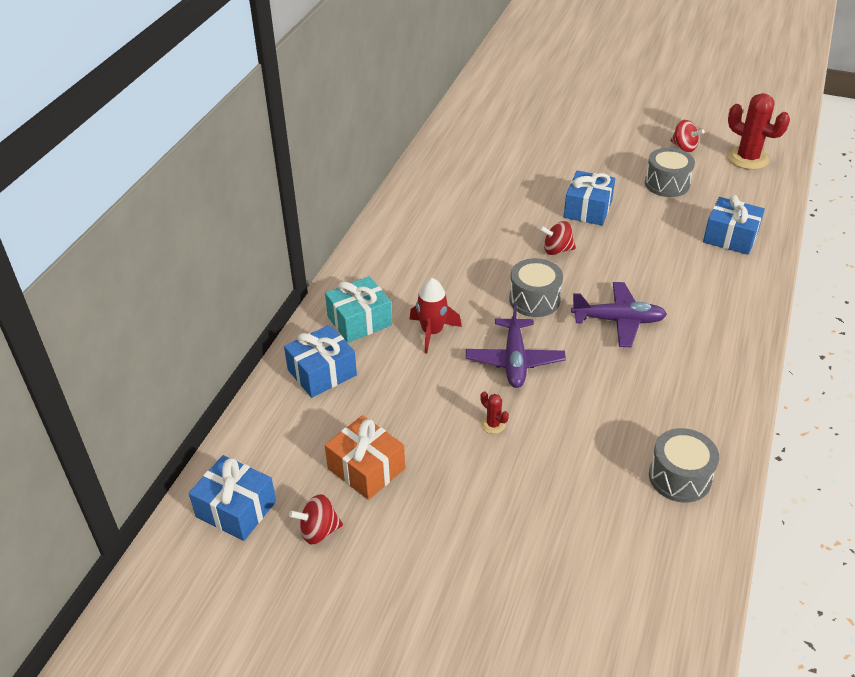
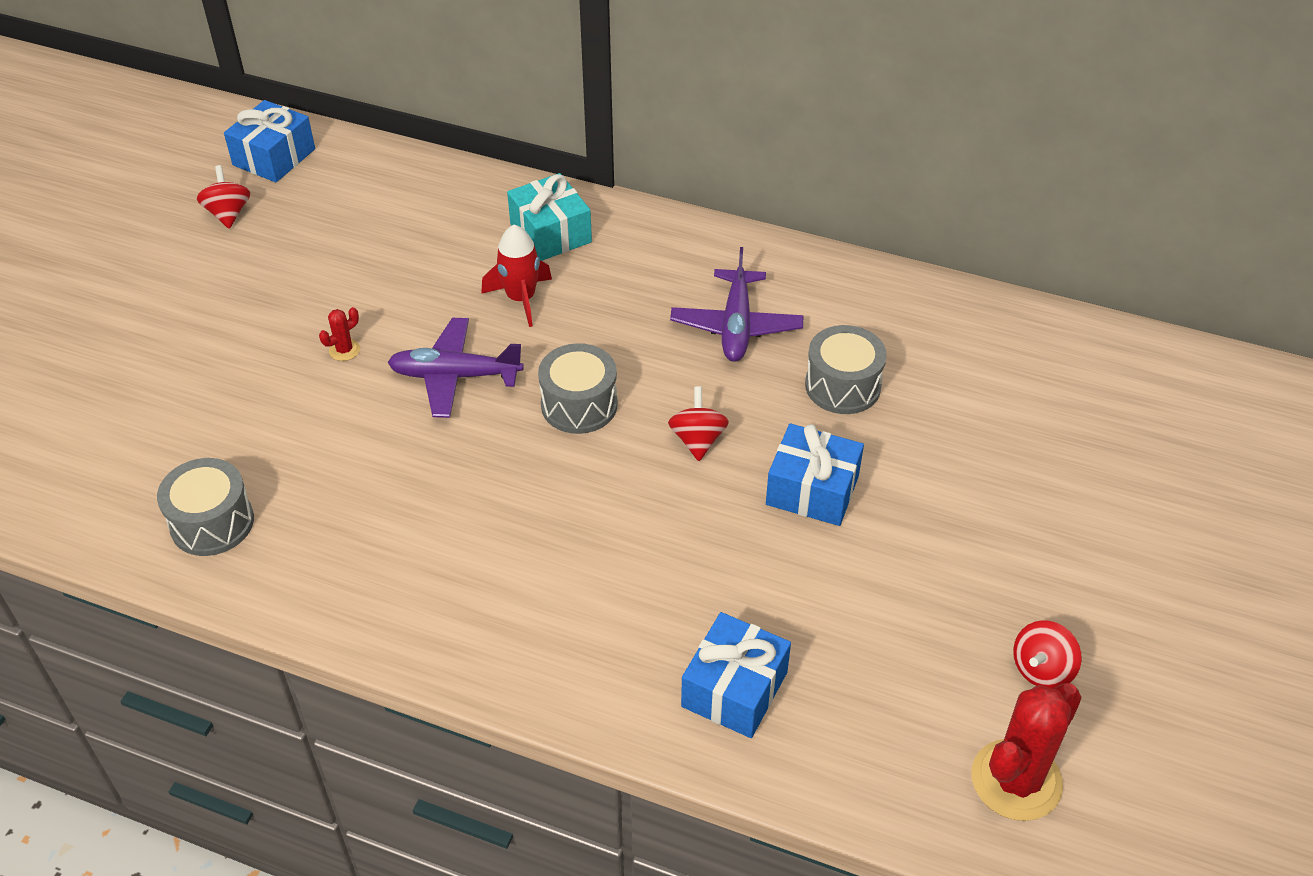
camera: 90 degrees right, 5 degrees up
(322, 372) = (461, 205): blue gift -> none
(366, 468) = (302, 245): orange gift -> none
(618, 320) = (522, 496): purple plane -> purple plane (736, 326)
(667, 184) = (902, 618): grey drum -> grey drum (842, 386)

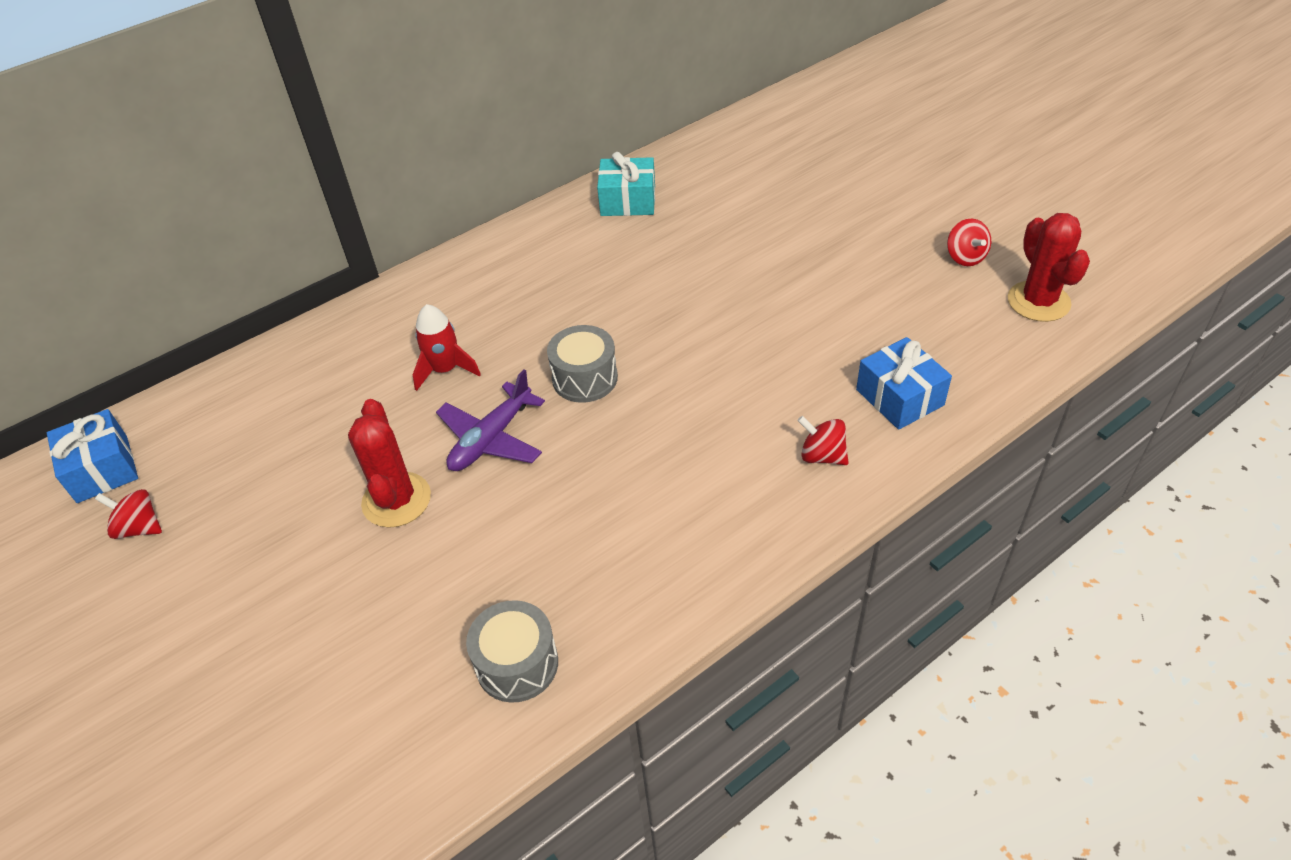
camera: 55 degrees left, 0 degrees up
(344, 350) = (396, 500): red cactus -> red cactus, size x2.29
(550, 233) = (392, 327): turquoise gift -> turquoise gift (628, 201)
(697, 440) = (670, 329): red spinning top -> red spinning top (822, 456)
(736, 326) = (581, 269): purple plane -> none
(812, 490) = (758, 293): blue gift -> none
(842, 386) = (680, 243): grey drum -> none

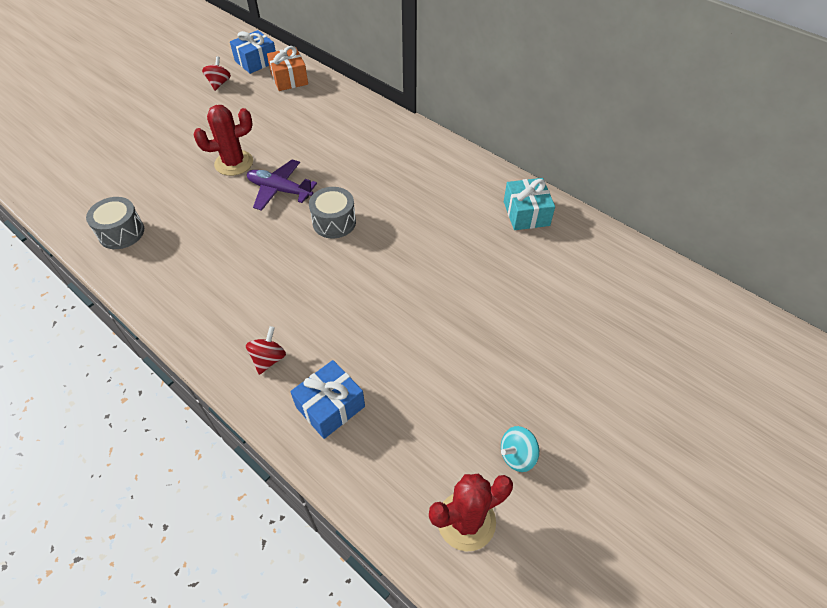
camera: 75 degrees right, 5 degrees up
(193, 420) = (289, 79): none -> orange gift
(445, 370) = (335, 159): red rocket -> none
(965, 257) = (517, 455): red spinning top -> turquoise spinning top

